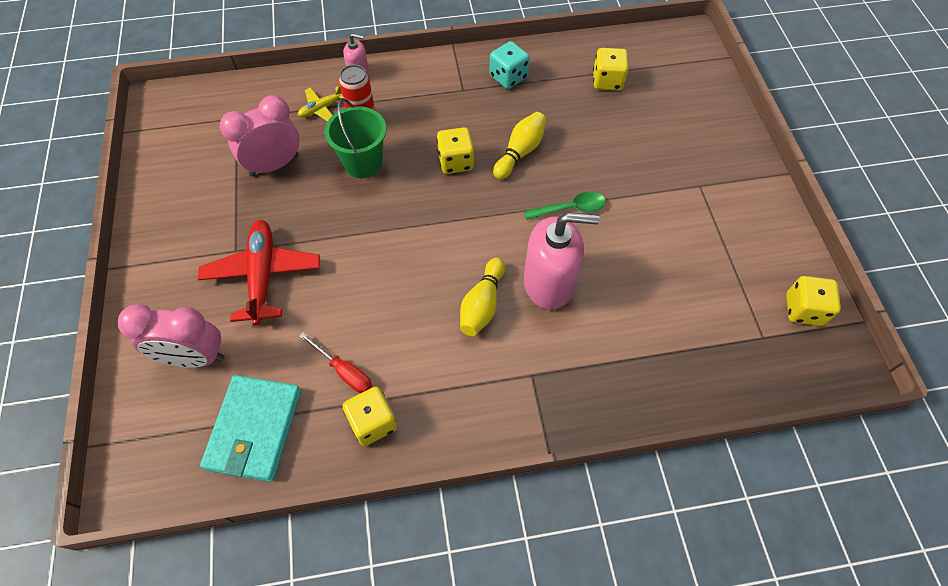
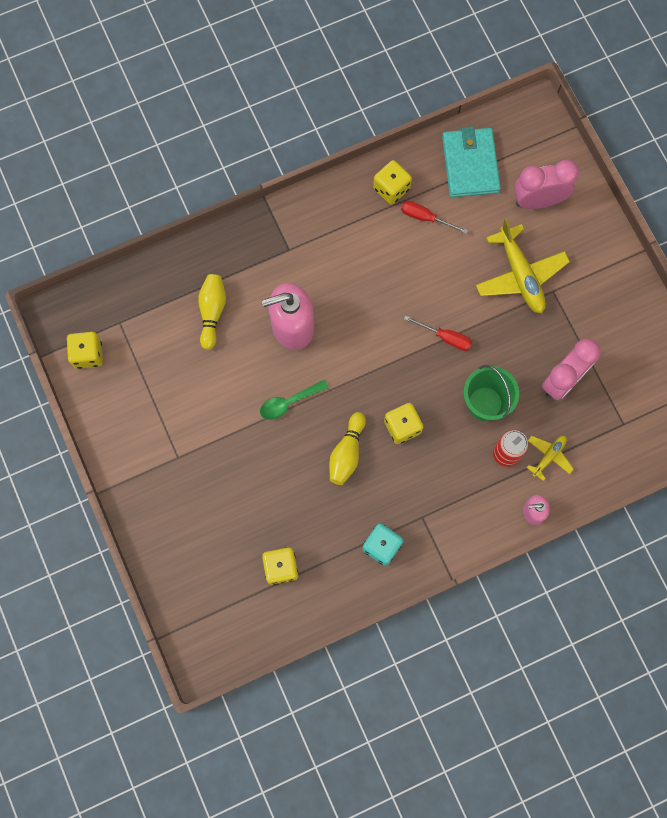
camera: 165 degrees right, 15 degrees up
(263, 275) = (520, 275): red plane -> yellow plane
(377, 231) = (445, 337): none -> red screwdriver
(482, 304) = (340, 295): yellow bowling pin -> yellow bowling pin (212, 312)

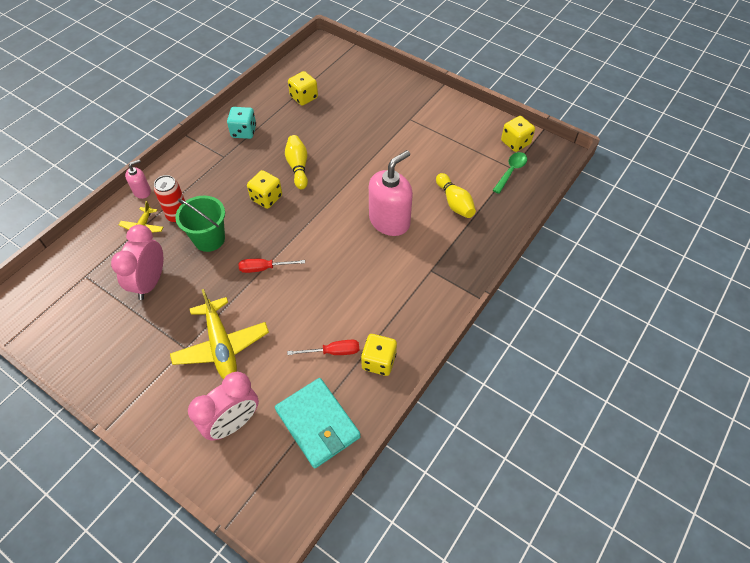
camera: 150 degrees right, 20 degrees down
(289, 402) = (358, 176): green spoon -> green spoon (511, 171)
(520, 275) = (221, 346): yellow plane -> yellow plane turned 150 degrees counterclockwise

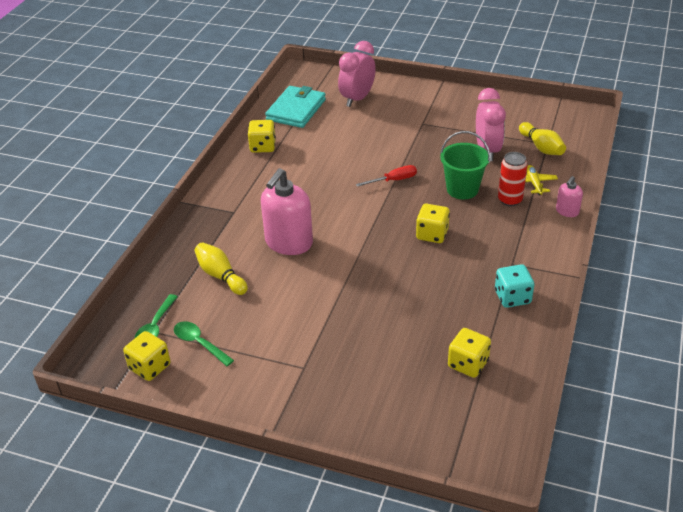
camera: 165 degrees right, 15 degrees down
(221, 346) = (394, 130): yellow plane -> none
(298, 167) = (418, 272): yellow bowling pin -> yellow bowling pin (541, 147)
(317, 424) = (296, 110): turquoise wallet -> turquoise wallet turned 75 degrees clockwise
(333, 352) = (302, 144): red screwdriver -> none
(478, 151) = (199, 343): none -> green spoon

